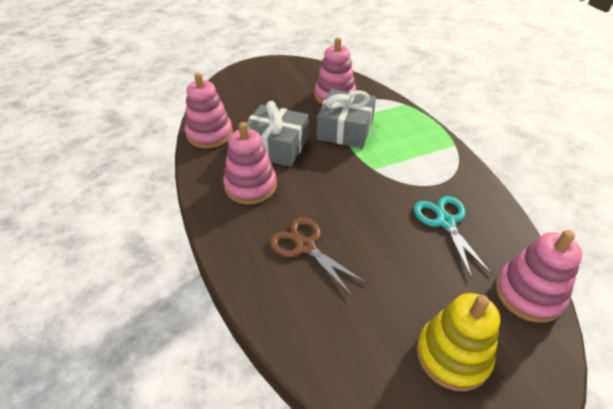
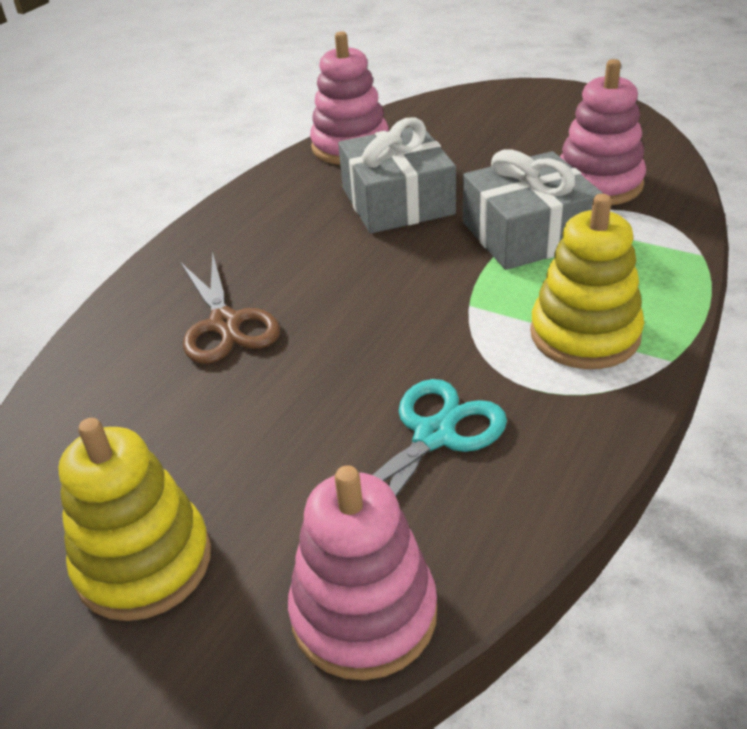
camera: 55 degrees right, 5 degrees down
(250, 186) = (290, 226): pink stacking toy -> none
(305, 246) = (225, 324): brown scissors -> brown scissors turned 150 degrees clockwise
(422, 154) = (584, 334): none -> yellow stacking toy

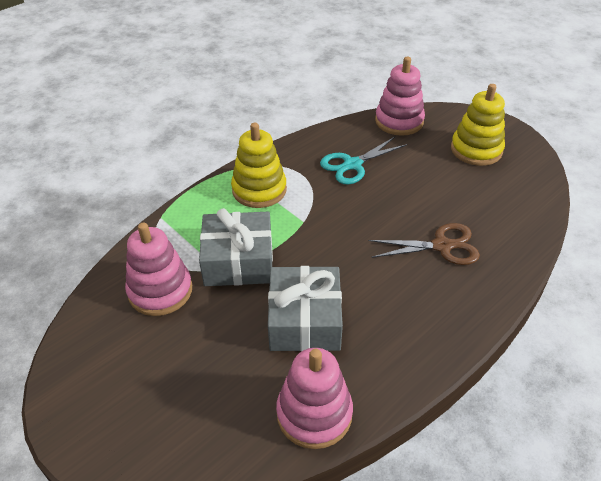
camera: 165 degrees left, 5 degrees up
(225, 324) = (442, 246): brown scissors -> brown scissors turned 90 degrees clockwise

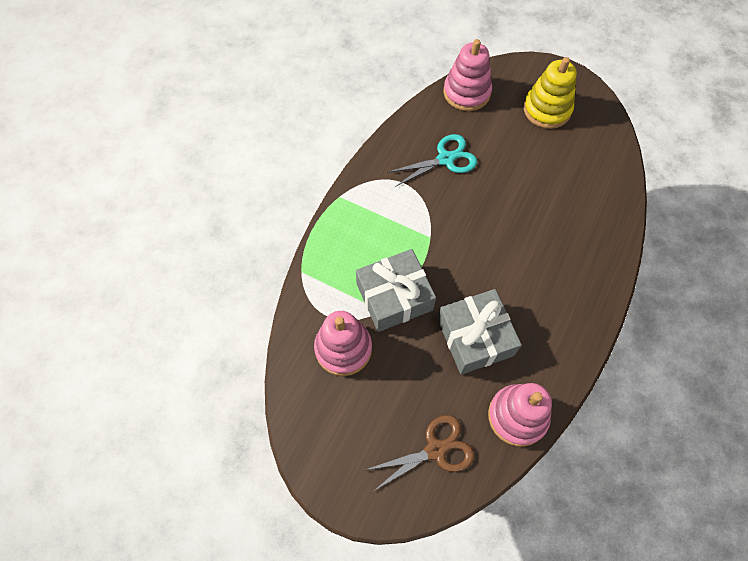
camera: 20 degrees left, 20 degrees up
(259, 190) = (375, 213): yellow stacking toy -> none
(352, 165) = (446, 159): turquoise scissors -> turquoise scissors turned 150 degrees counterclockwise
(442, 246) = (555, 227): brown scissors -> brown scissors (436, 450)

